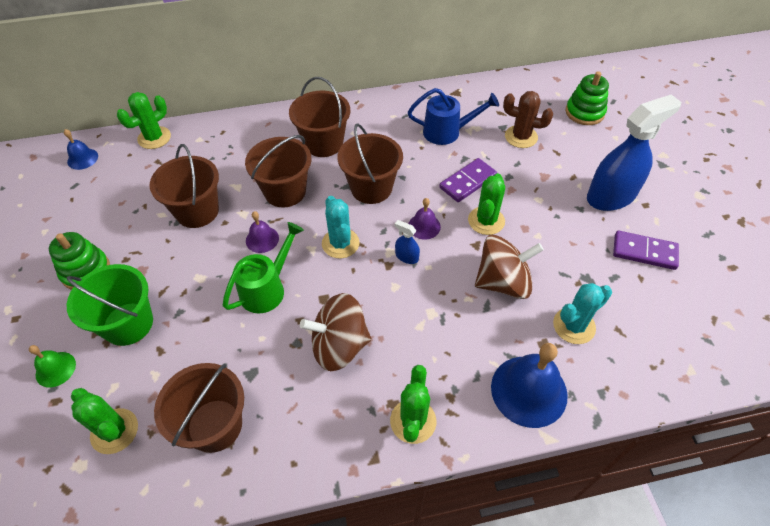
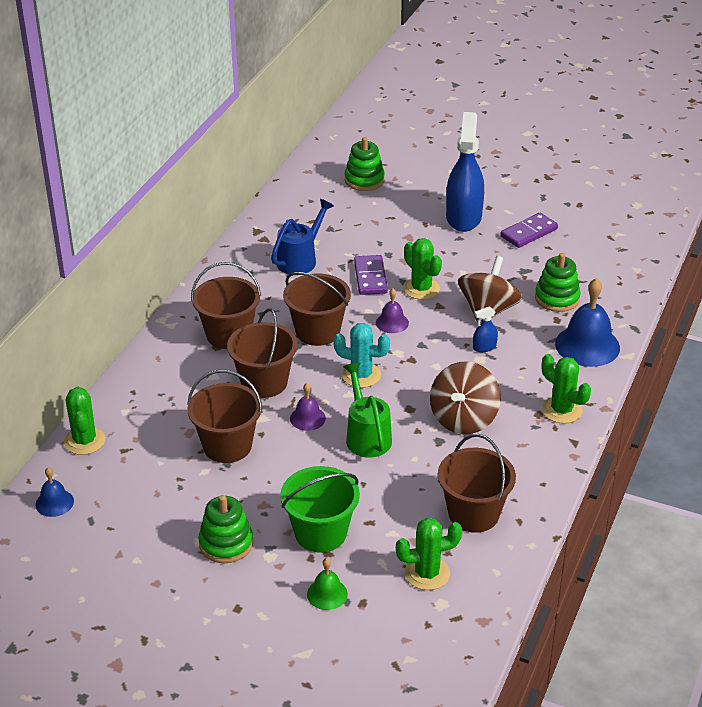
camera: 55 degrees left, 15 degrees down
(406, 257) = (413, 346): blue spray bottle -> blue spray bottle (484, 347)
(521, 137) = (353, 225): brown cactus -> none
(574, 326) = (557, 298): turquoise cactus -> green stacking toy

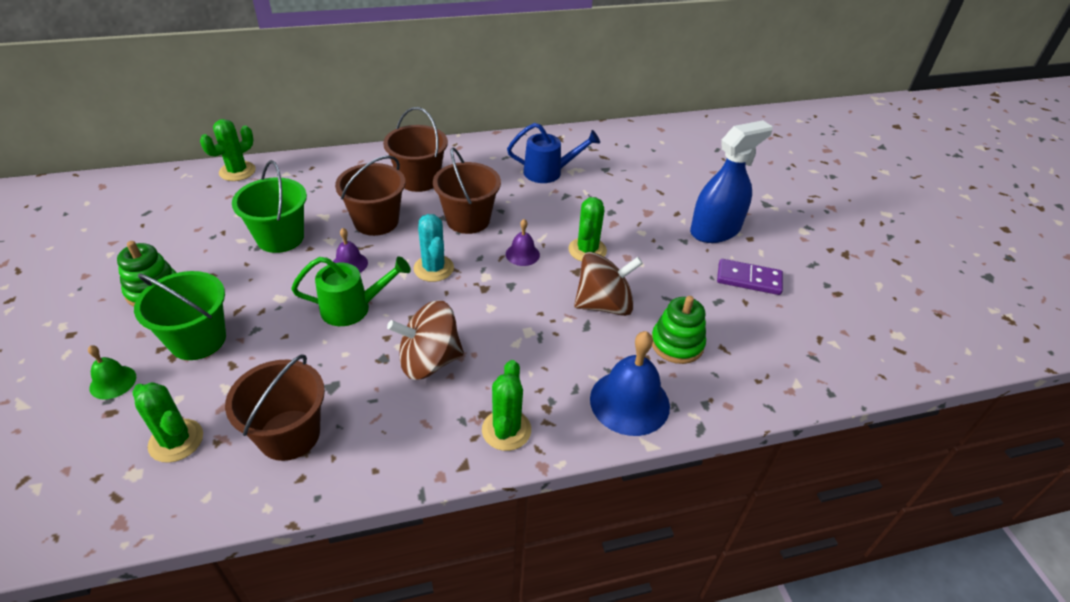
camera: 50 degrees right, 5 degrees up
(54, 503) = (157, 188): blue bell -> none
(227, 446) = (280, 238): brown bucket -> green bucket
(364, 180) = (688, 158): green stacking toy -> none
(366, 435) = (353, 308): green watering can -> green watering can turned 45 degrees clockwise
(370, 277) = (569, 216): purple domino -> none
(484, 347) = (548, 326): blue spray bottle -> none

